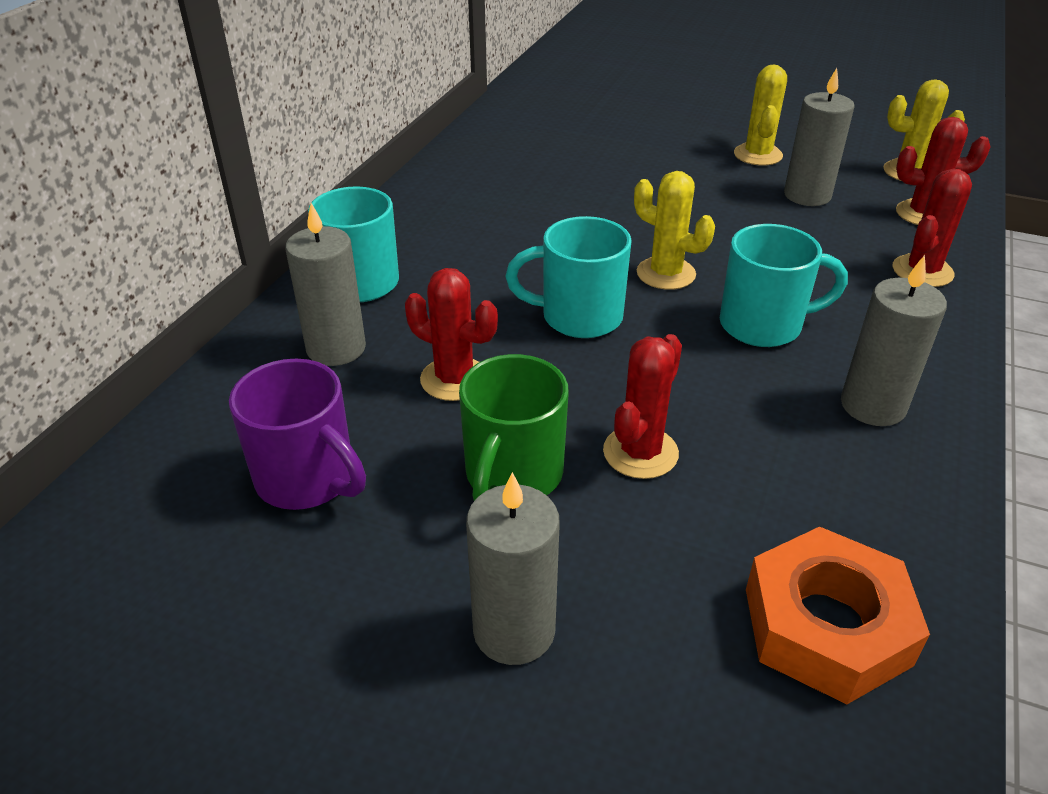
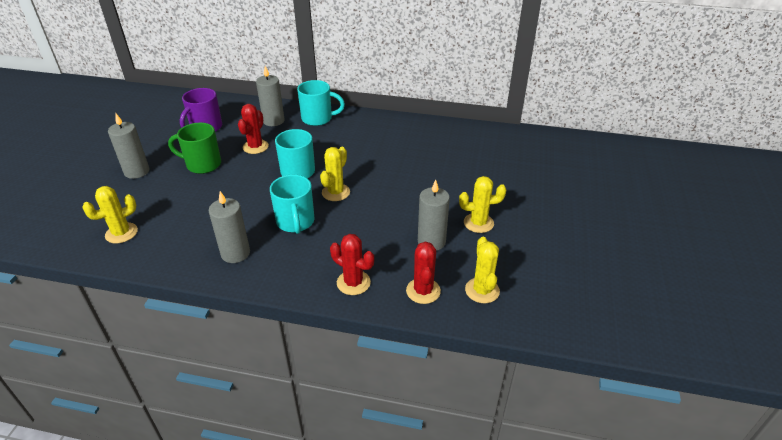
camera: 80 degrees right, 0 degrees up
(640, 452) = (211, 191): red cactus -> none
(826, 626) = (121, 233): orange nut -> yellow cactus

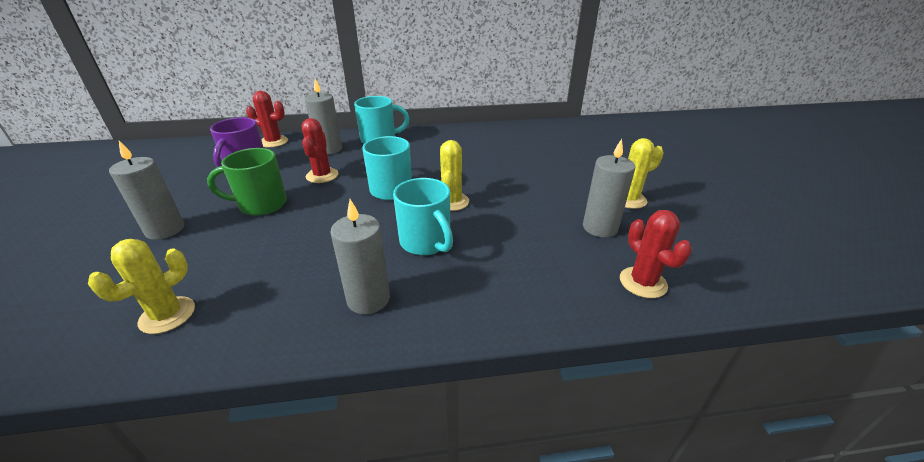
camera: 20 degrees left, 5 degrees down
(353, 283) = (554, 295): red cactus -> red cactus (274, 142)
(482, 290) = (702, 264): yellow cactus -> none

